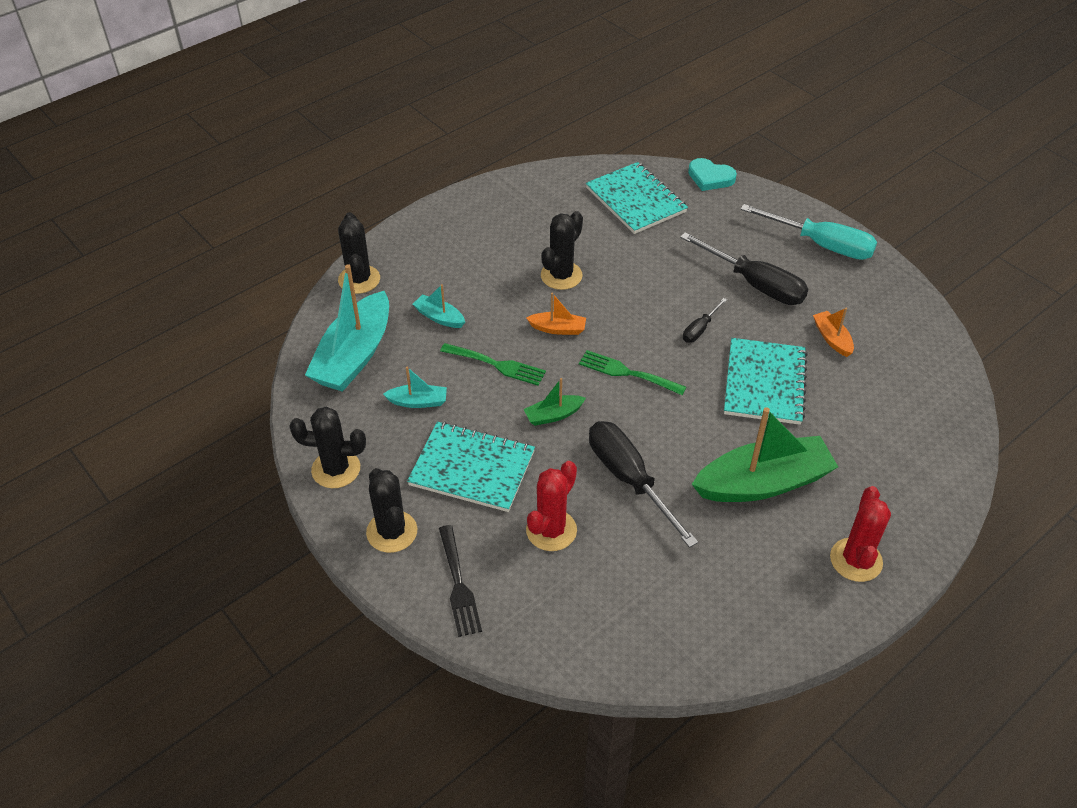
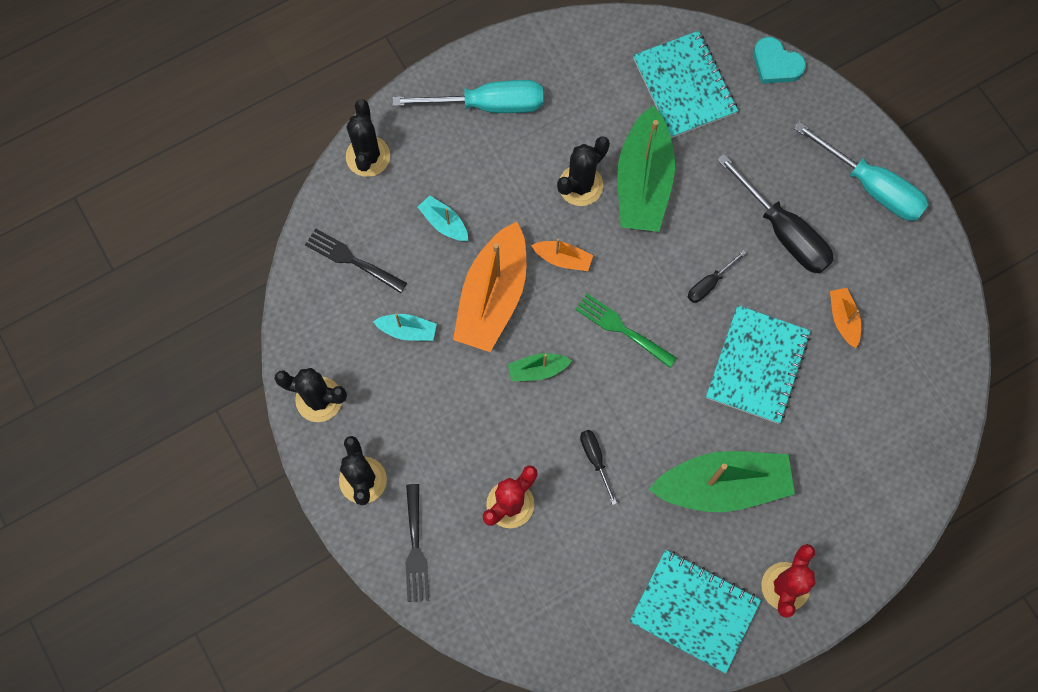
camera: 10 degrees right, 25 degrees up
(354, 355) = (351, 260): turquoise boat -> black fork
(464, 232) = (488, 104): none -> turquoise screwdriver
(472, 468) = (447, 421): turquoise notebook -> turquoise notebook (694, 611)
(497, 365) = (493, 296): green fork -> orange boat
(618, 266) = (643, 182): none -> green boat
(629, 479) = (595, 459): black screwdriver -> black screwdriver, size x0.49

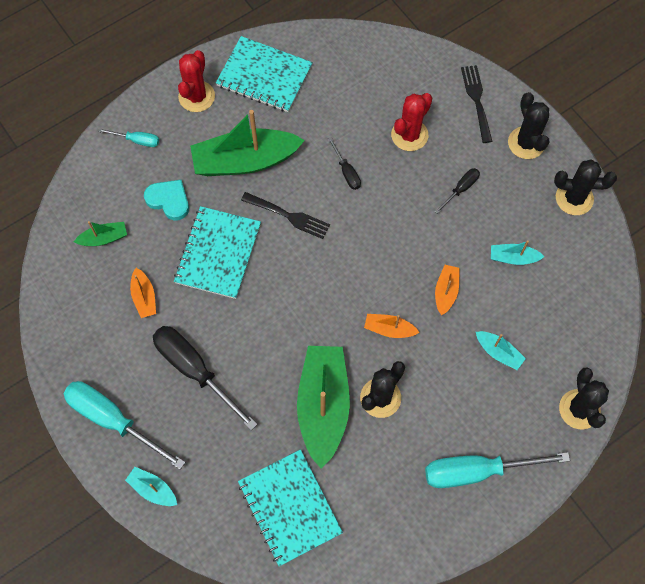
camera: 175 degrees right, 5 degrees down
(351, 260) = (573, 313): black fork -> black fork (289, 216)
(493, 296) = (446, 292): orange boat -> orange boat, size x0.46
(537, 370) = (400, 235): green boat -> green boat (104, 238)
(621, 329) = (333, 274): green fork -> none
(709, 284) = (260, 318): black screwdriver -> black screwdriver (461, 189)
(776, 64) = (200, 540): turquoise heart -> turquoise heart (169, 200)
(825, 114) = (153, 489): none -> turquoise boat
(861, 527) = (137, 140): none -> turquoise screwdriver

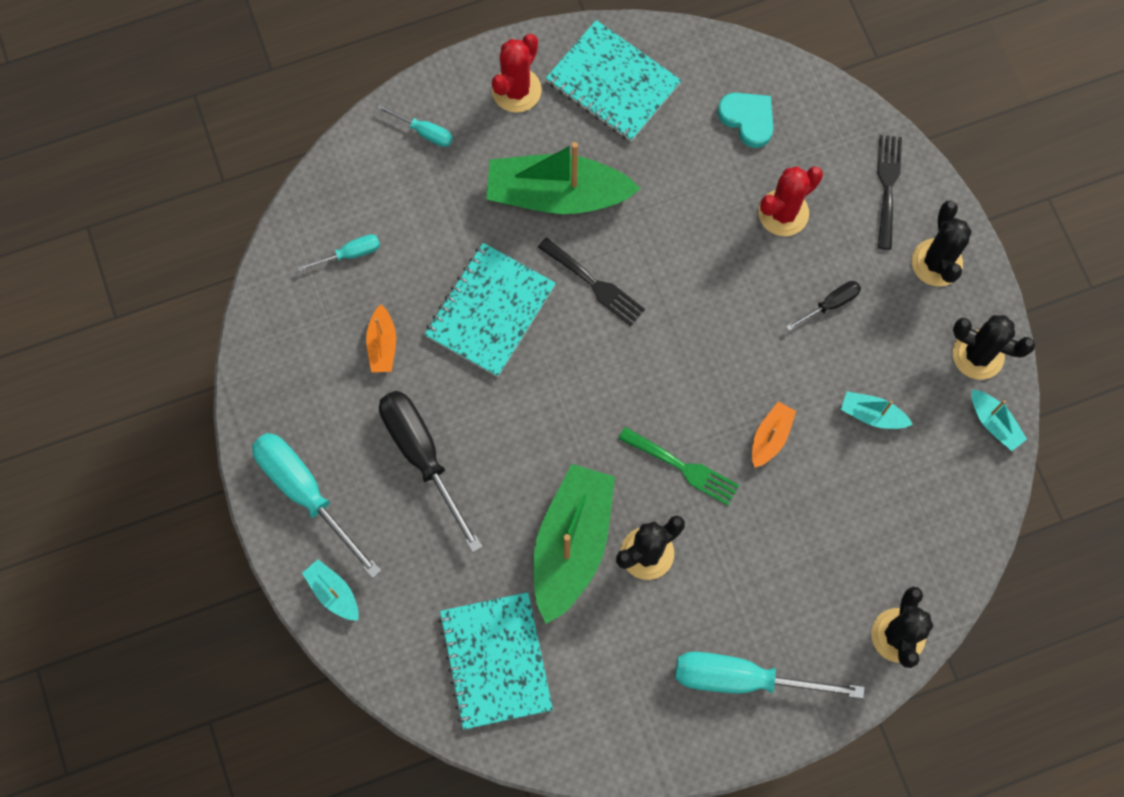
camera: 15 degrees right, 5 degrees up
(104, 238) = (350, 254): green boat -> turquoise screwdriver
(169, 200) = (445, 224): turquoise heart -> turquoise heart (748, 119)
(346, 172) = (686, 243): black screwdriver -> none
(389, 329) = (683, 467): orange boat -> green fork
(498, 352) = (815, 534): turquoise boat -> turquoise boat (994, 423)

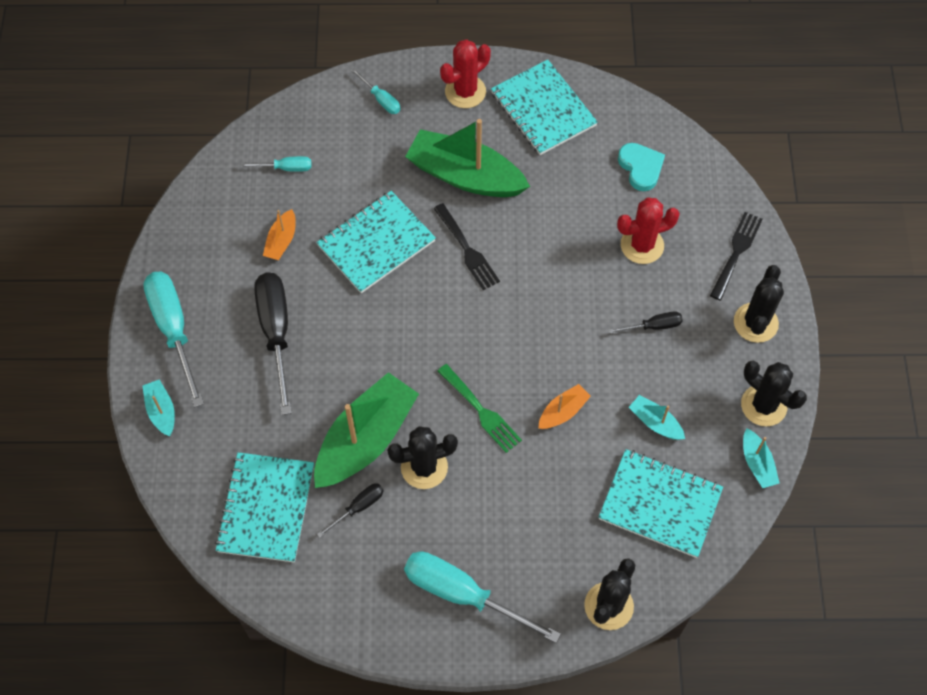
camera: 20 degrees right, 10 degrees down
(595, 624) = (358, 507): none -> black screwdriver
(910, 505) = (660, 504): none -> turquoise notebook

